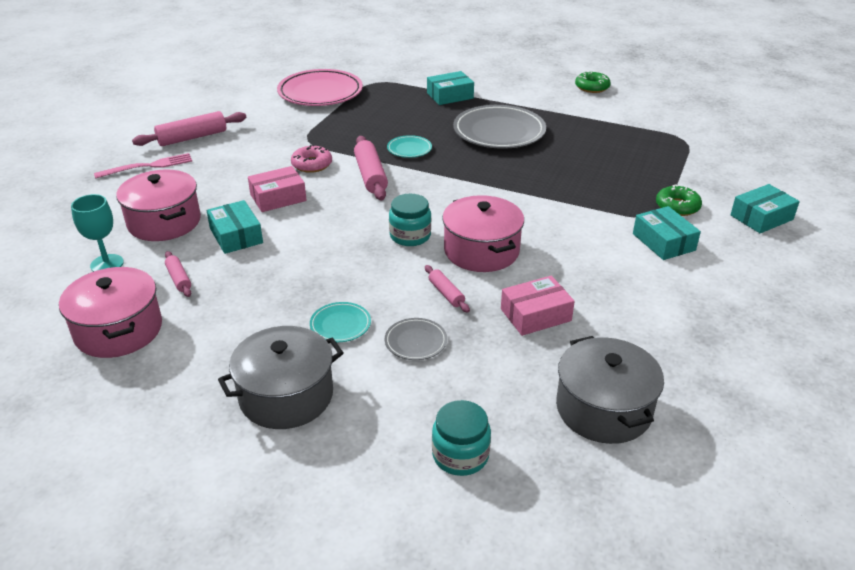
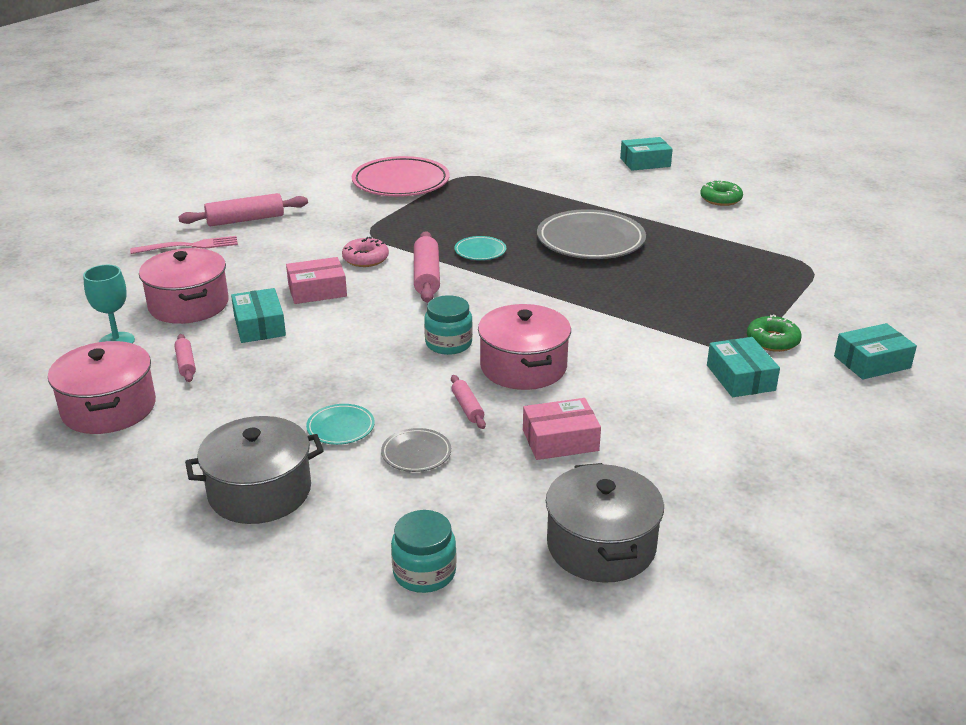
camera: 10 degrees right, 5 degrees down
(450, 96) = (547, 196): turquoise box -> turquoise box (645, 162)

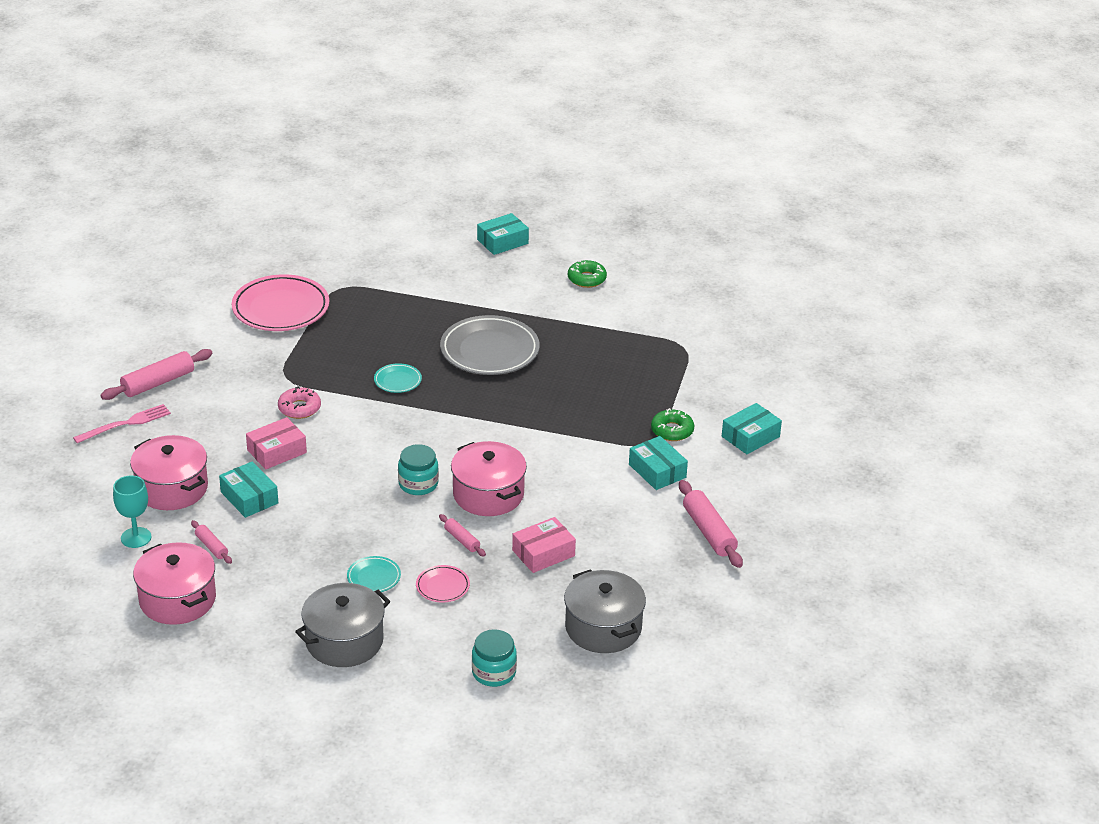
camera: 20 degrees left, 5 degrees up
(416, 453) = (442, 586): grey plate -> pink plate
(426, 276) = (364, 417): pink rolling pin -> pink rolling pin (709, 532)

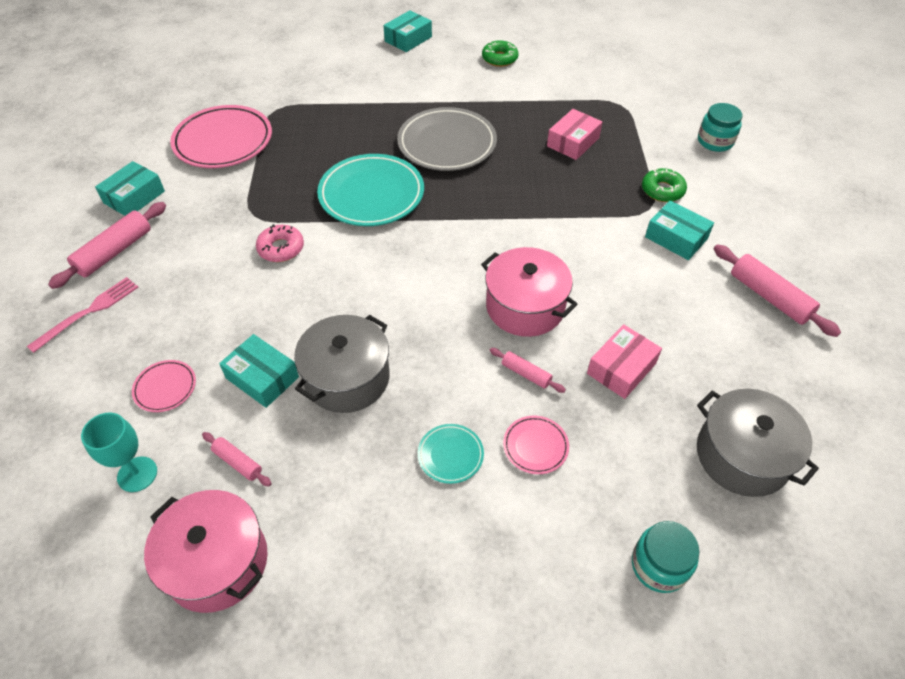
camera: 15 degrees left, 15 degrees up
(172, 488) = (165, 388): pink pot -> pink plate
(277, 451) = (274, 308): pink box -> pink box (573, 142)
(344, 641) = (455, 569): grey pot -> grey pot (347, 378)
(397, 380) = (371, 194): turquoise plate -> turquoise plate, size x2.12
(418, 484) = (445, 312): turquoise jar -> turquoise jar (715, 141)
(750, 436) = (736, 181): turquoise box -> turquoise box (134, 197)

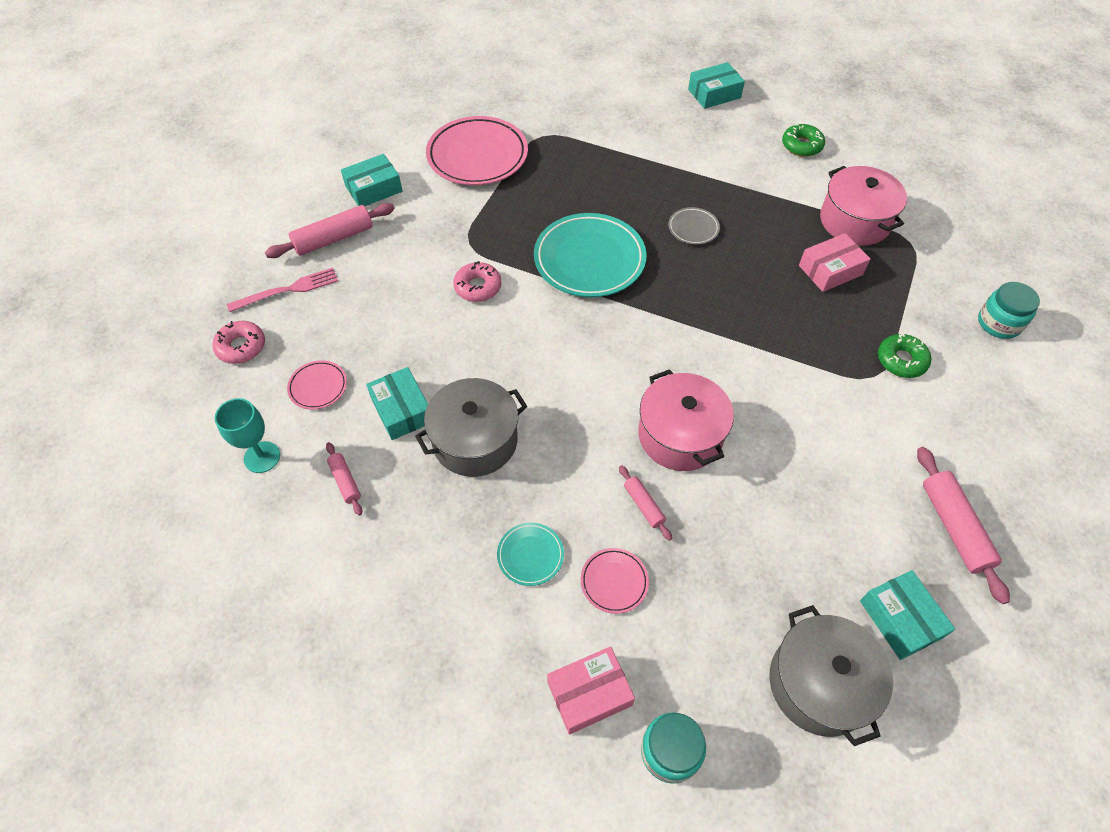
camera: 25 degrees right, 5 degrees up
(62, 380) = (241, 347): none -> pink donut
(217, 562) = (289, 563): pink pot -> pink pot (854, 221)
(447, 144) = (693, 228): grey plate -> grey plate, size x0.47
(621, 368) = (743, 539): pink box -> pink box (589, 693)
(676, 238) = (885, 420): turquoise box -> turquoise box (900, 619)

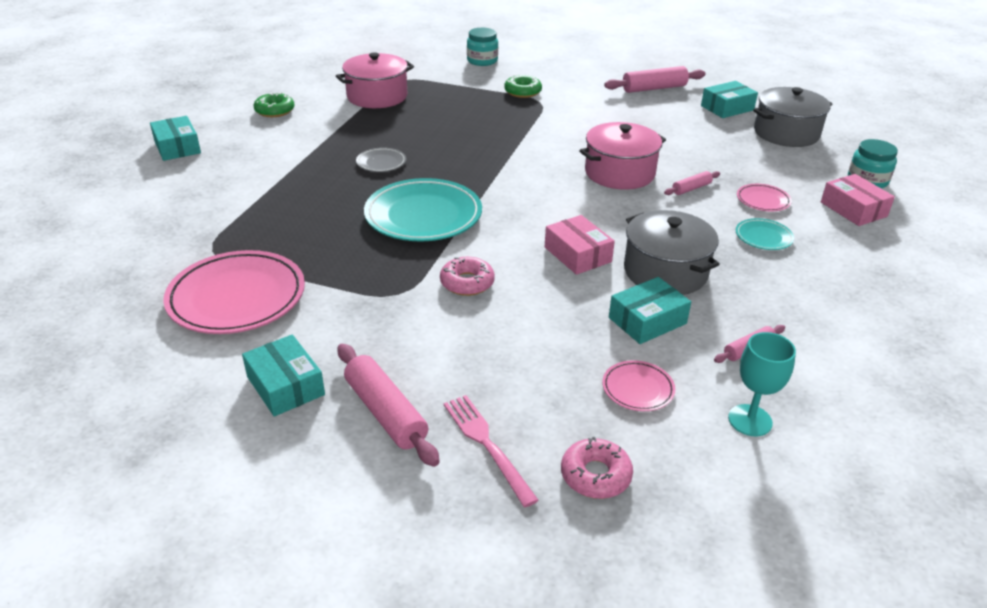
camera: 95 degrees left, 20 degrees down
(830, 270) = (434, 109): pink box -> pink box (577, 254)

